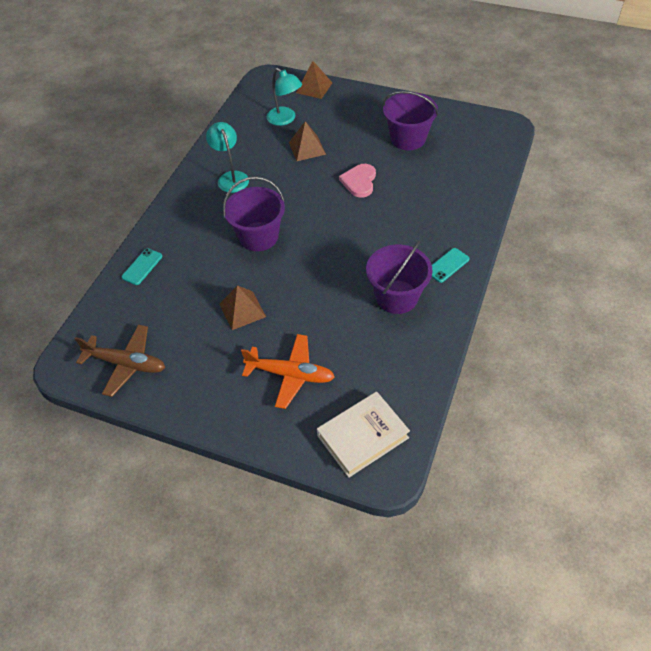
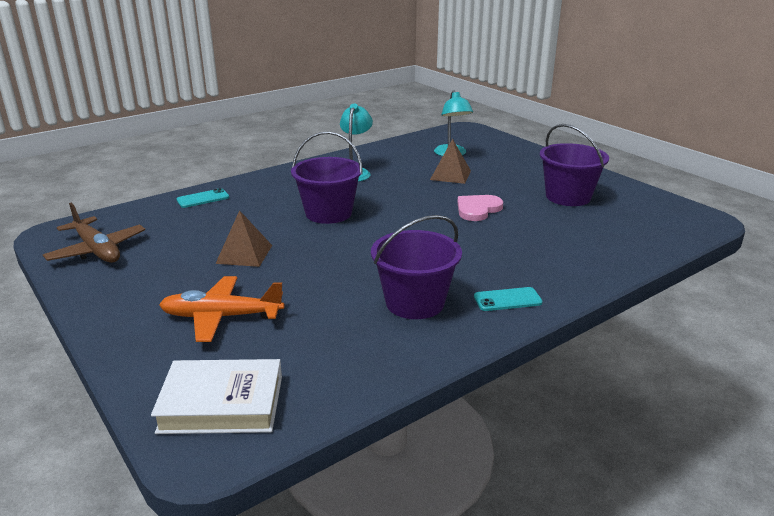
camera: 30 degrees right, 25 degrees down
(290, 374) = (221, 317): orange plane -> orange plane turned 135 degrees clockwise
(314, 87) = (504, 144): brown pyramid -> none

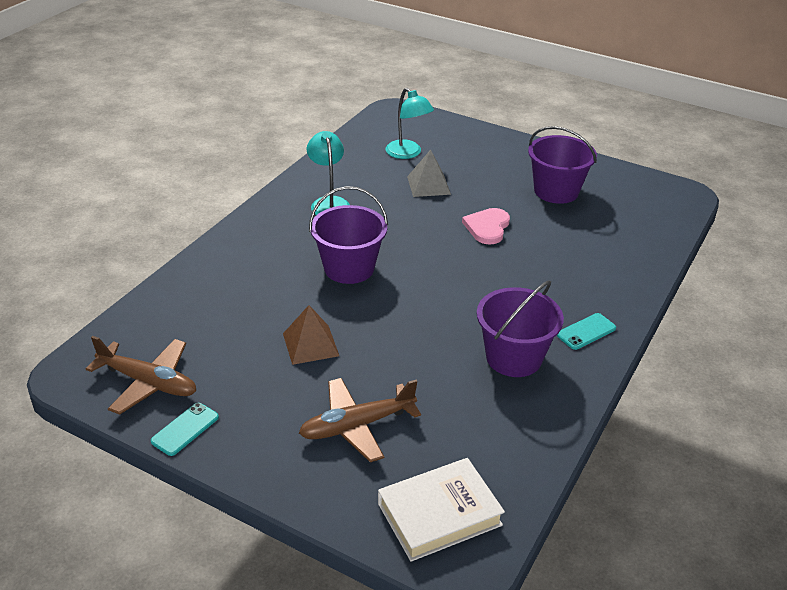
camera: 25 degrees left, 10 degrees up
(203, 199) = (196, 280): turquoise phone -> turquoise phone (185, 429)
(221, 317) = (357, 426): orange plane -> brown plane
(450, 175) = (428, 185): brown pyramid -> grey pyramid

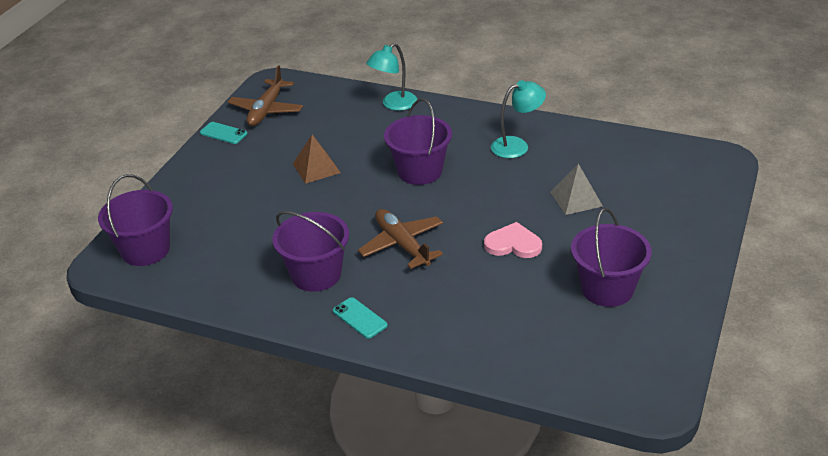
camera: 85 degrees right, 0 degrees up
(357, 426) = (230, 202): brown plane -> brown plane (402, 245)
(408, 153) = (632, 178): turquoise lamp -> turquoise lamp (394, 104)
(439, 514) = (145, 250): white book -> purple bucket

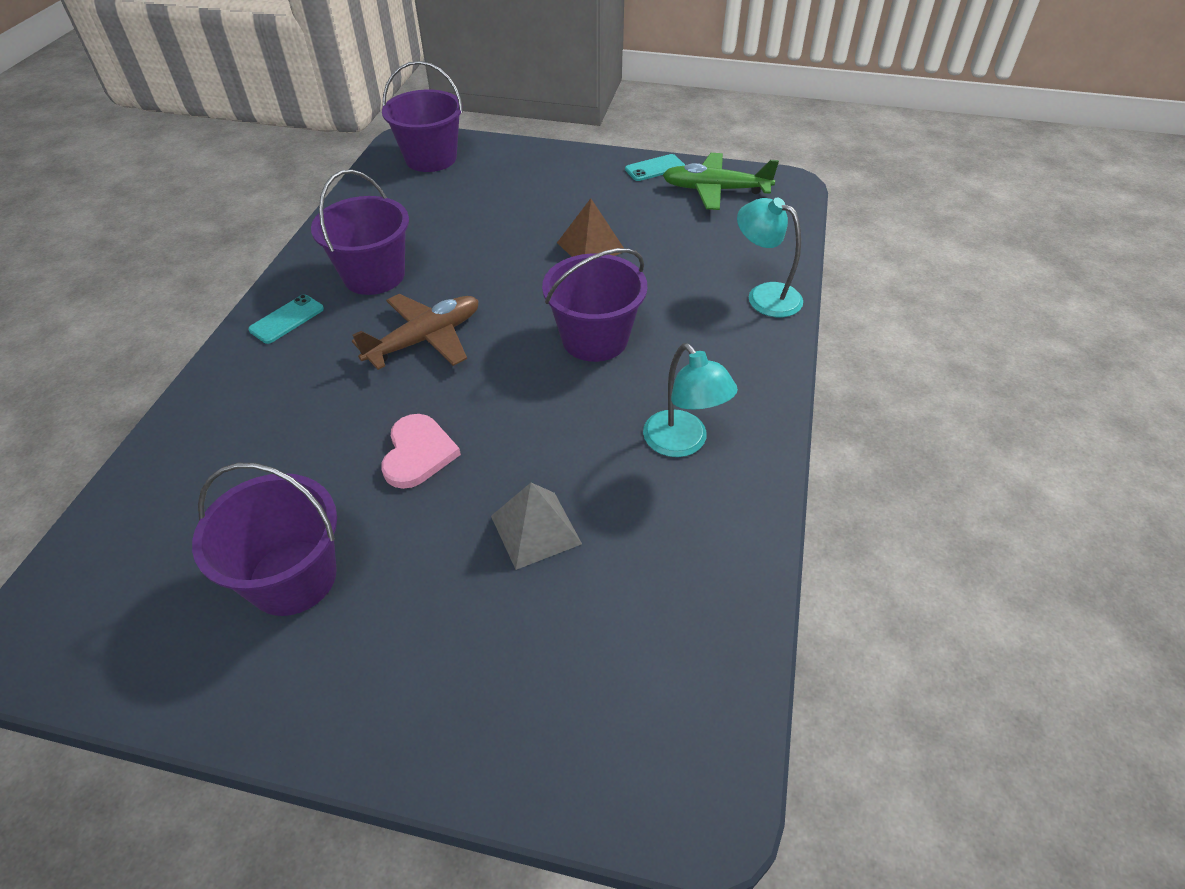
camera: 80 degrees right, 10 degrees up
(223, 133) = (655, 168): turquoise phone -> turquoise phone turned 45 degrees clockwise
(266, 110) = (715, 190): brown plane -> green plane

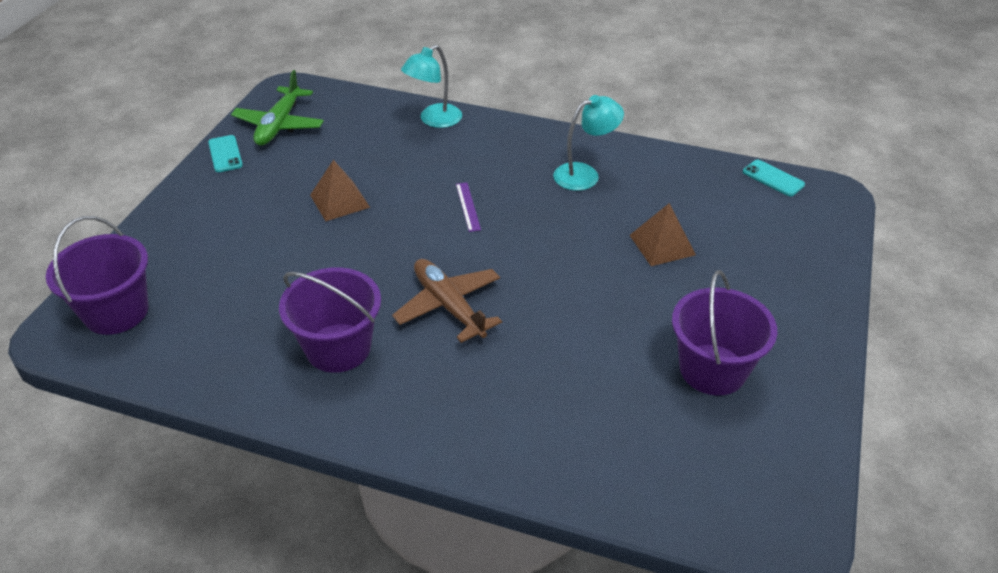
camera: 85 degrees left, 5 degrees down
(287, 319) = (395, 412): turquoise phone -> turquoise phone (773, 178)
(418, 453) = (589, 306): pink heart -> none
(535, 530) = (662, 245): grey pyramid -> brown pyramid
(595, 339) = (468, 206): purple bucket -> purple ruler

